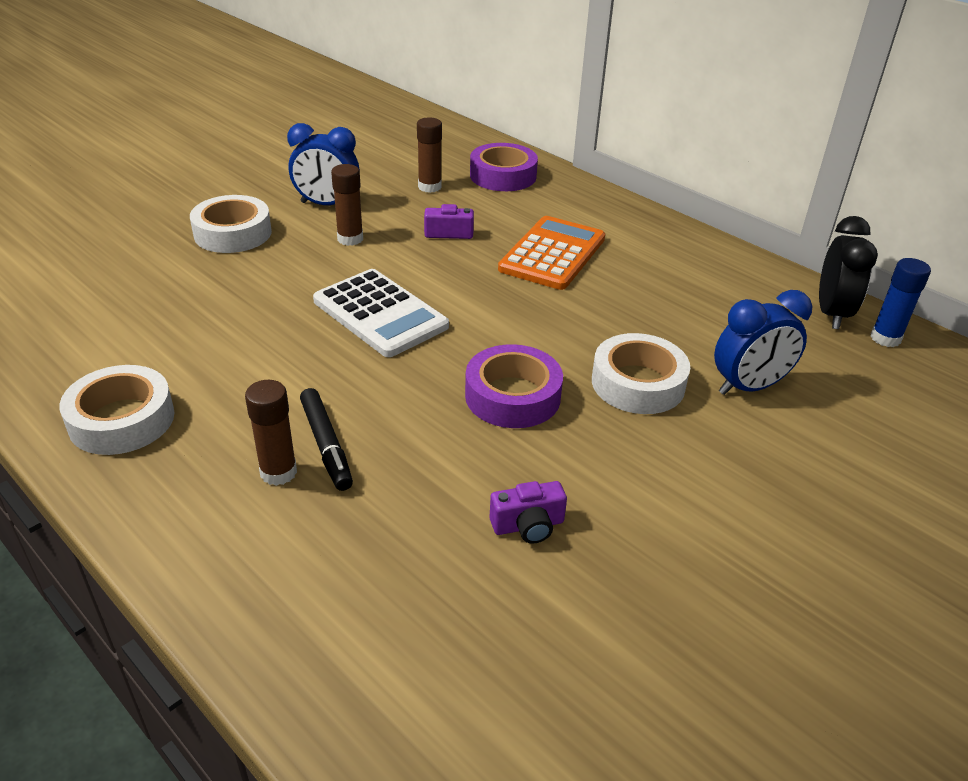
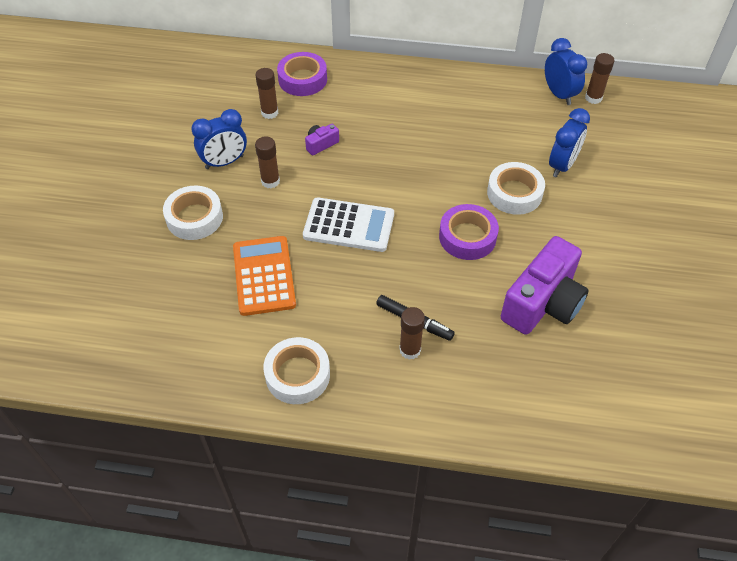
camera: 35 degrees left, 15 degrees up
(528, 525) = (543, 303): purple camera -> purple camera, size x2.34
(553, 254) = (393, 128): orange calculator -> orange calculator (264, 276)
(832, 313) = (559, 94): black clock -> blue clock
(885, 338) = (593, 98): blue glue stick -> brown glue stick

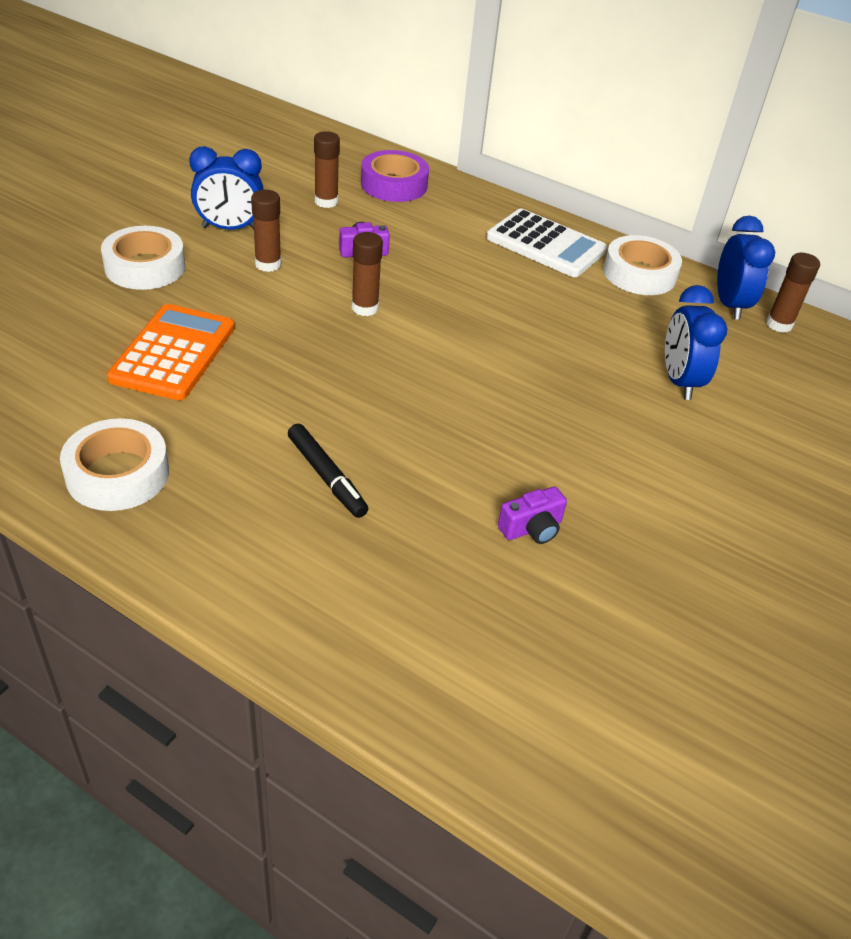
camera: 20 degrees right, 10 degrees down
(349, 225) = (327, 341): white calculator -> white calculator (545, 244)
(410, 350) = (292, 507): brown glue stick -> brown glue stick (365, 308)
(467, 237) = (479, 411): purple tape -> none
(514, 193) = (584, 387): white tape -> white tape (639, 274)
(543, 303) = (532, 528): purple camera -> purple camera, size x0.43
(562, 165) = (679, 381): blue clock -> blue clock turned 120 degrees clockwise

